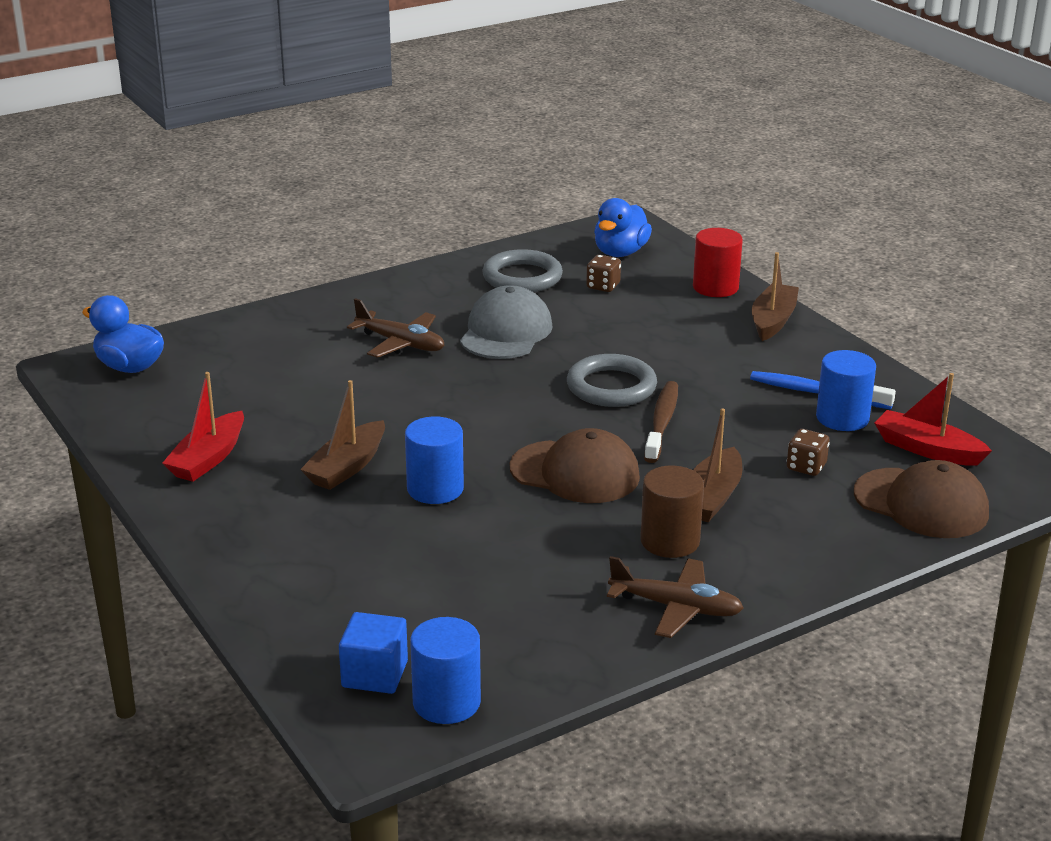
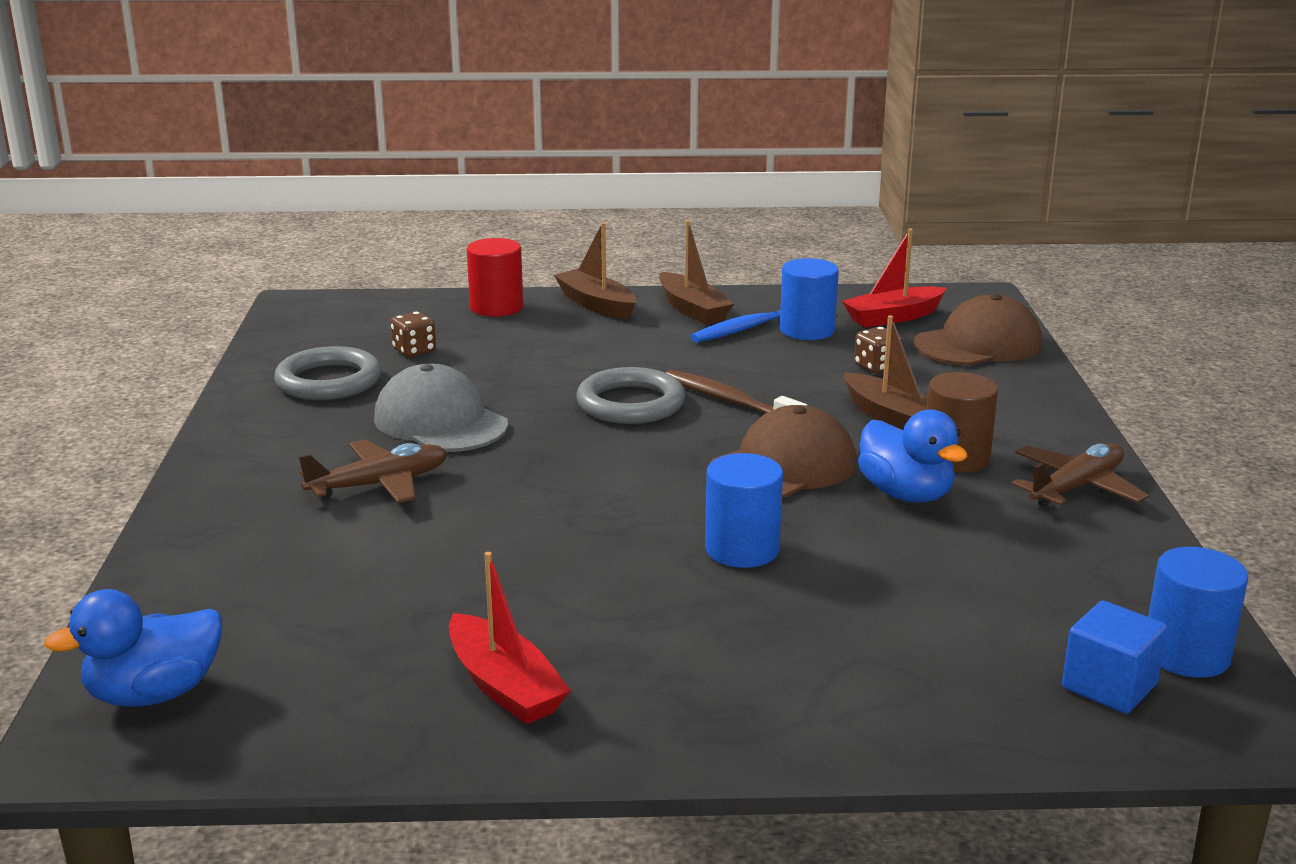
camera: 60 degrees left, 5 degrees down
(347, 467) = (635, 591): brown boat -> brown boat (692, 310)
(620, 252) = (355, 324): blue duck -> blue duck (906, 494)

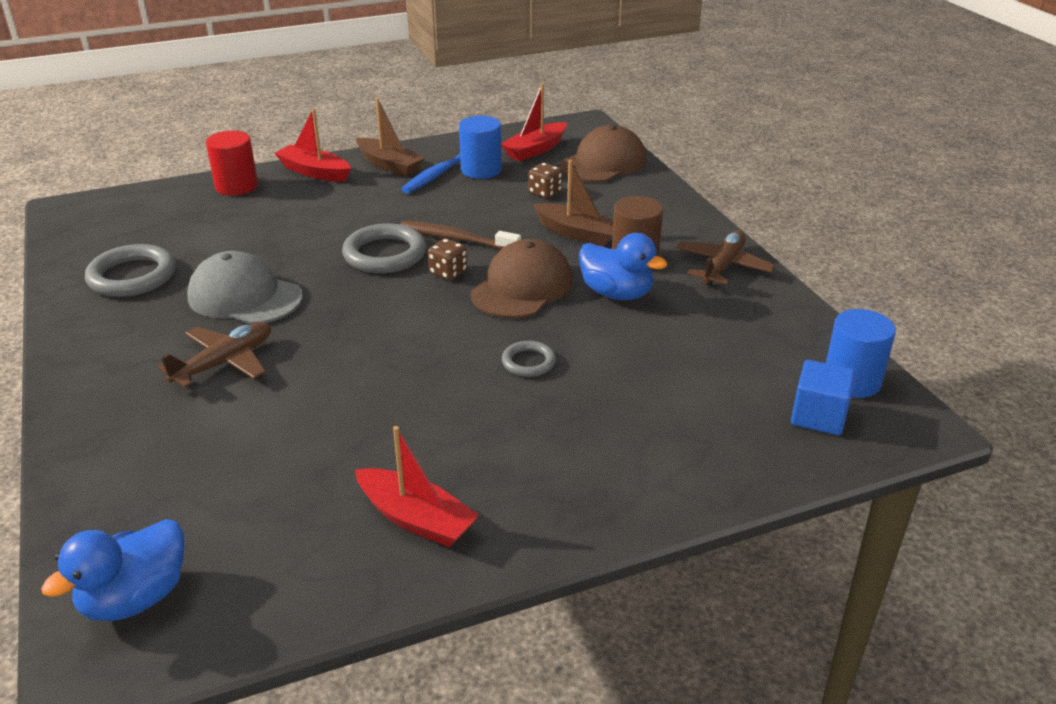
camera: 20 degrees left, 10 degrees up
(414, 351) = (190, 236): brown dice -> brown dice (448, 272)
(596, 305) = (314, 172): brown boat -> red boat
(742, 549) = (528, 362): blue cylinder -> grey ring

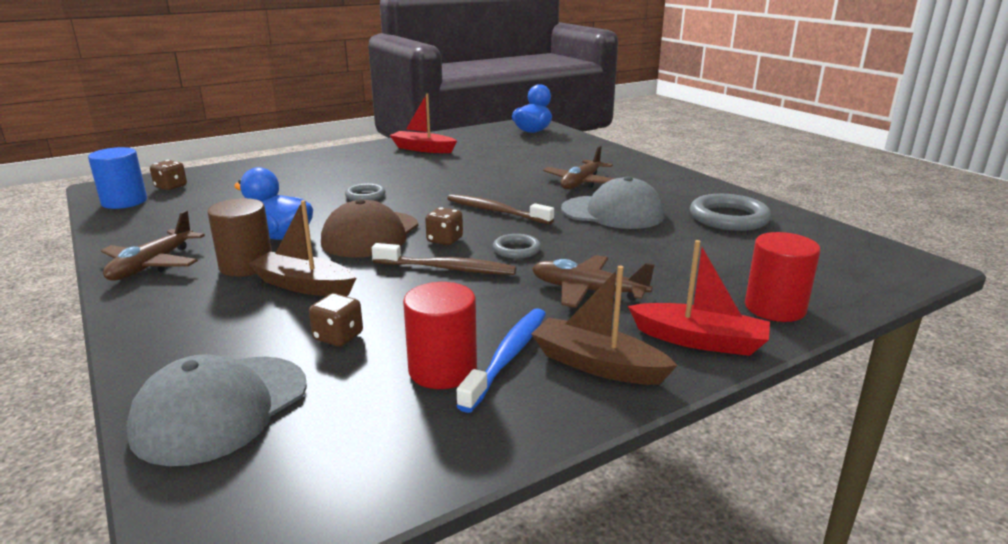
camera: 170 degrees right, 10 degrees down
(355, 209) = (587, 291): none -> brown plane
(374, 312) = (496, 211): none -> brown toothbrush
(384, 254) = (516, 249): grey ring -> grey ring, size x0.56
(481, 170) = (442, 370): blue cylinder -> red cylinder
(535, 150) = (347, 431): red boat -> none
(603, 163) = (221, 408): brown cap -> grey cap
(818, 416) = (171, 187): blue cube -> brown dice

